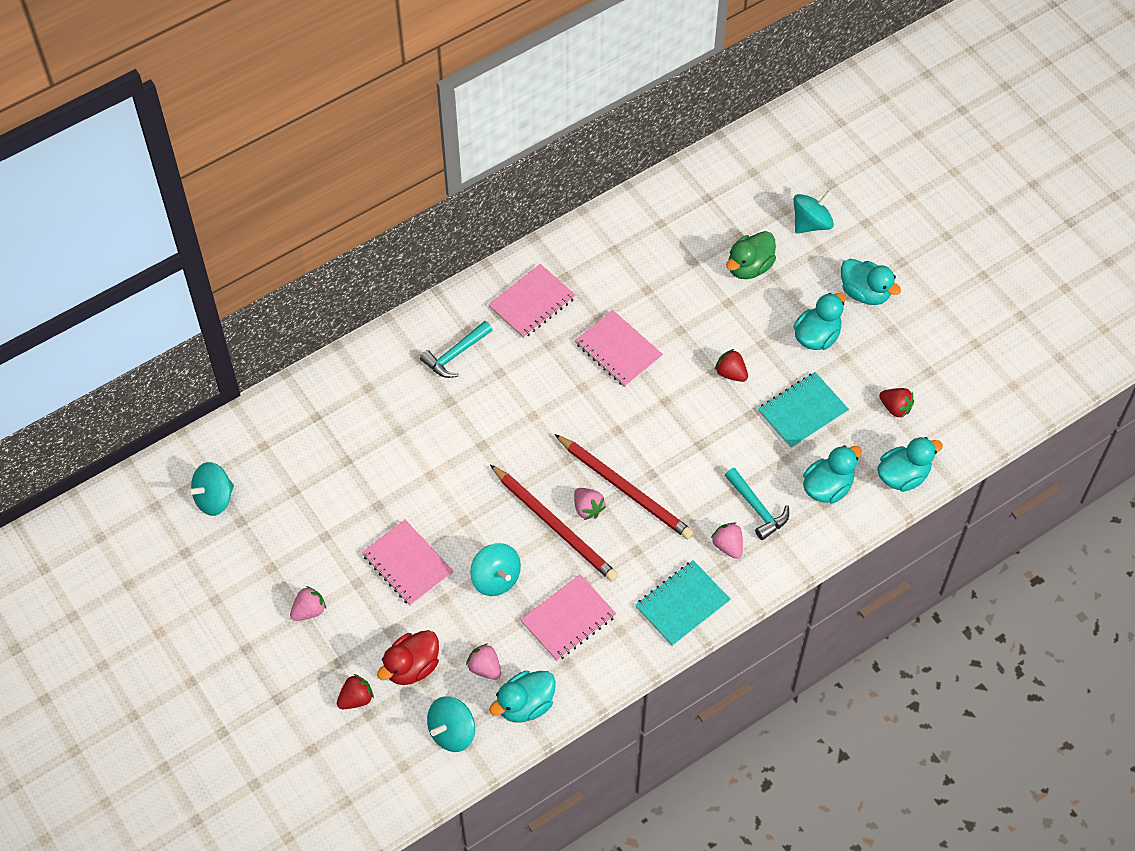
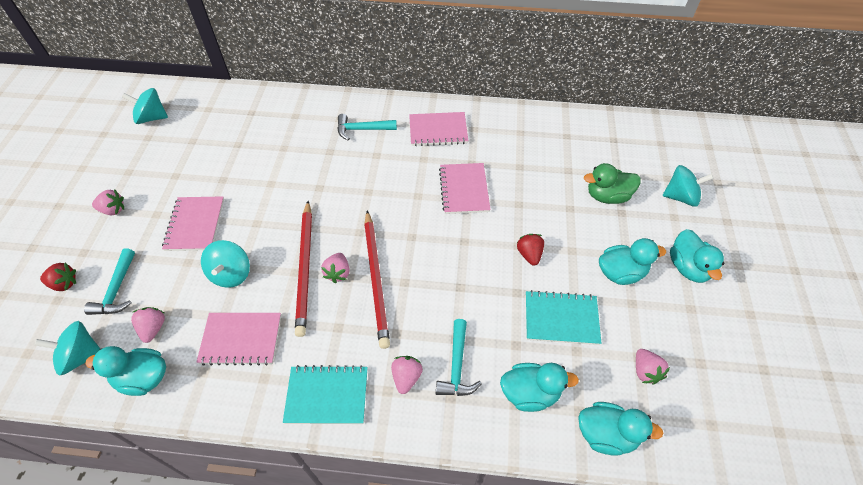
camera: 40 degrees right, 5 degrees down
(412, 667) = (117, 290): red duck -> turquoise hammer
(895, 408) = (645, 371): red strawberry -> pink strawberry

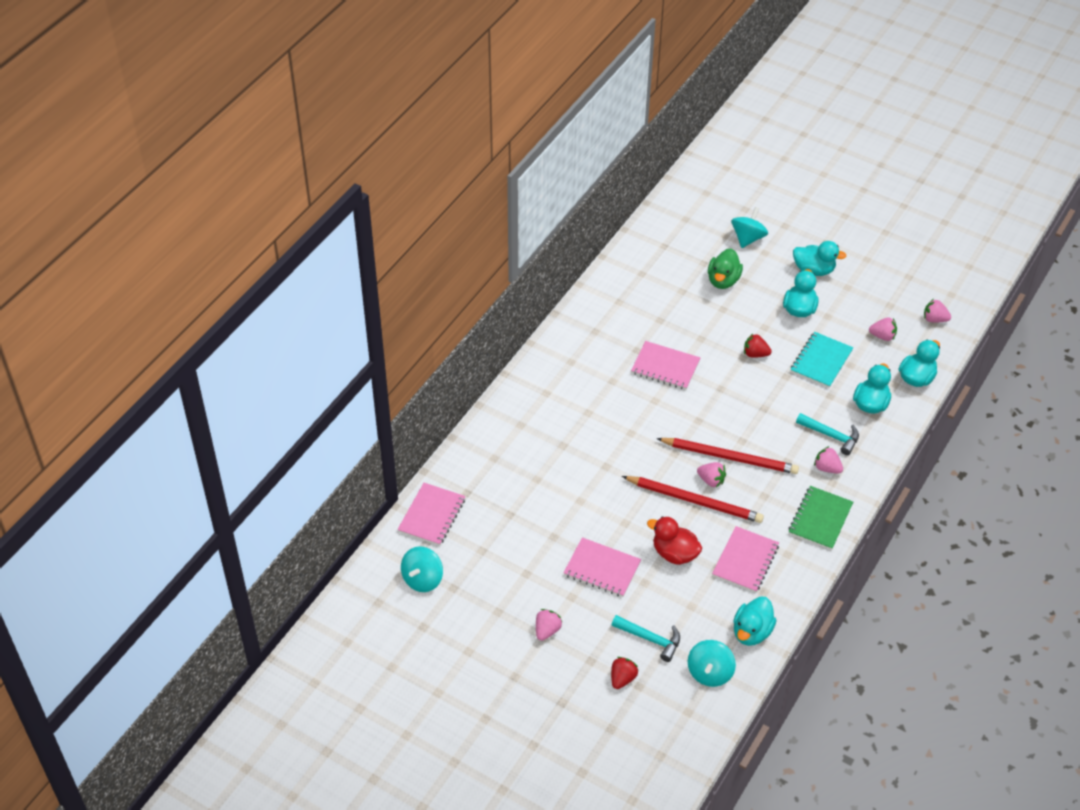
camera: 65 degrees left, 5 degrees down
(153, 328) = (705, 618): pink strawberry -> pink strawberry (934, 319)
(231, 274) = (674, 553): turquoise spinning top -> red duck
(327, 396) = (820, 519): turquoise notebook -> green notebook
(362, 129) = (547, 412): turquoise hammer -> none
(438, 130) = (582, 357): pink notebook -> pink notebook (432, 515)

